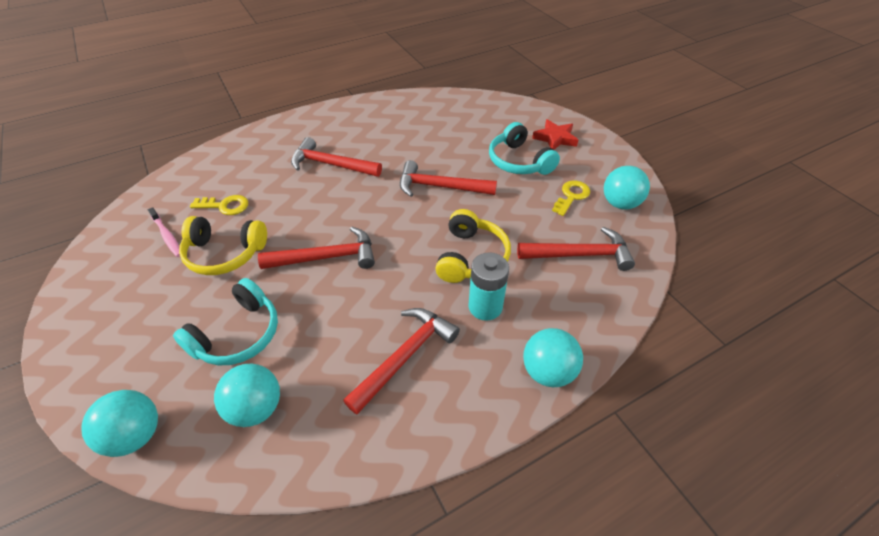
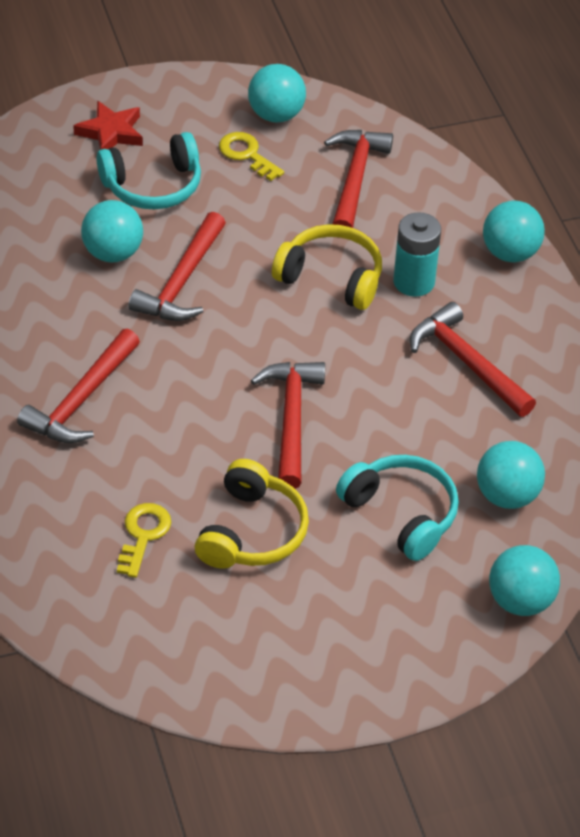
camera: 80 degrees left, 0 degrees up
(167, 236) = (192, 603): pink toothbrush -> none
(453, 156) = (113, 253): none -> turquoise ball

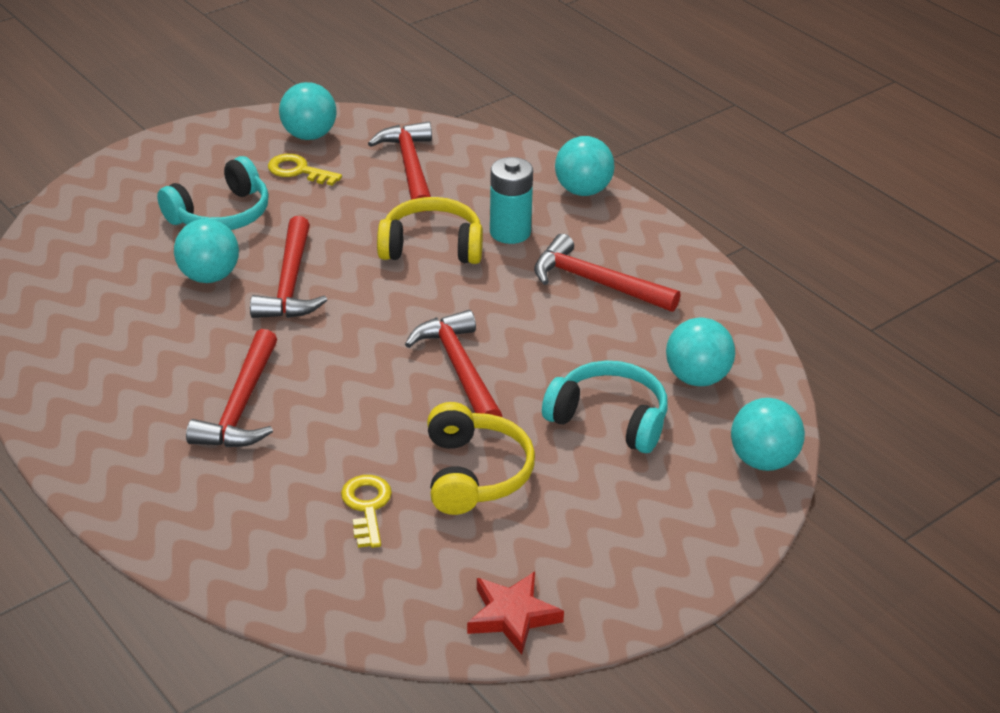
camera: 20 degrees left, 10 degrees down
(111, 132) = (157, 182): red star -> red star (512, 616)

